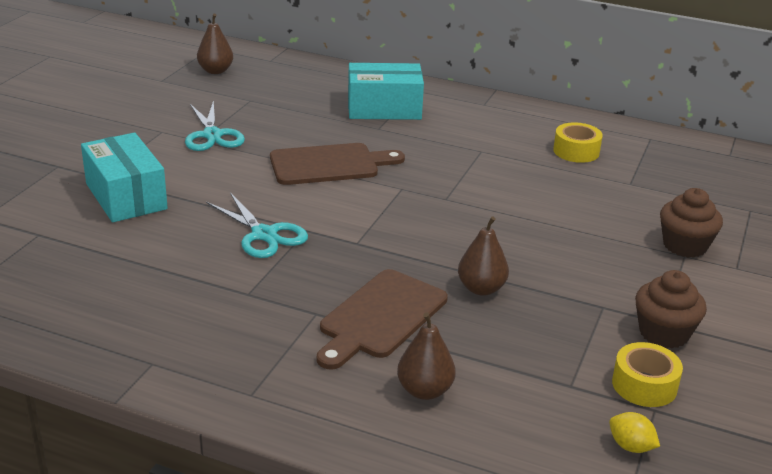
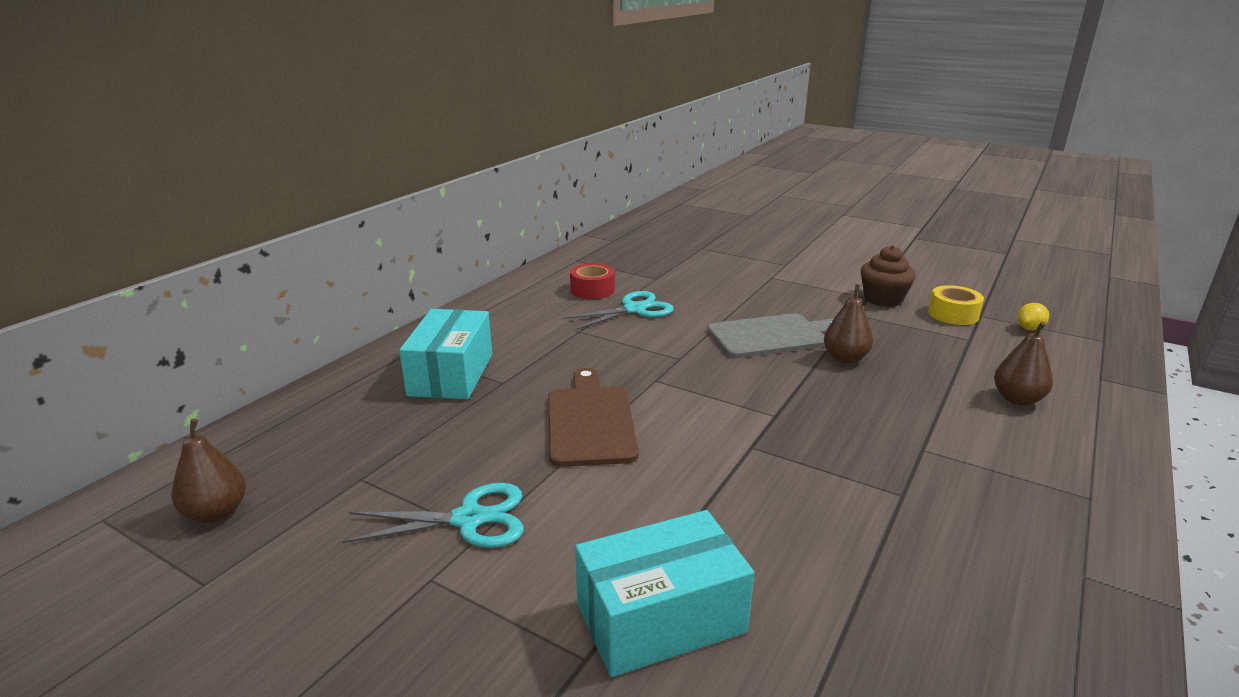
camera: 80 degrees left, 5 degrees down
(264, 234) = (766, 478): turquoise scissors -> turquoise scissors (634, 309)
(380, 317) = (913, 412): brown cutting board -> none
(515, 248) = (772, 336): none -> grey cutting board
(576, 151) = (592, 290): yellow tape -> red tape
(685, 246) = (757, 275): brown cupcake -> none

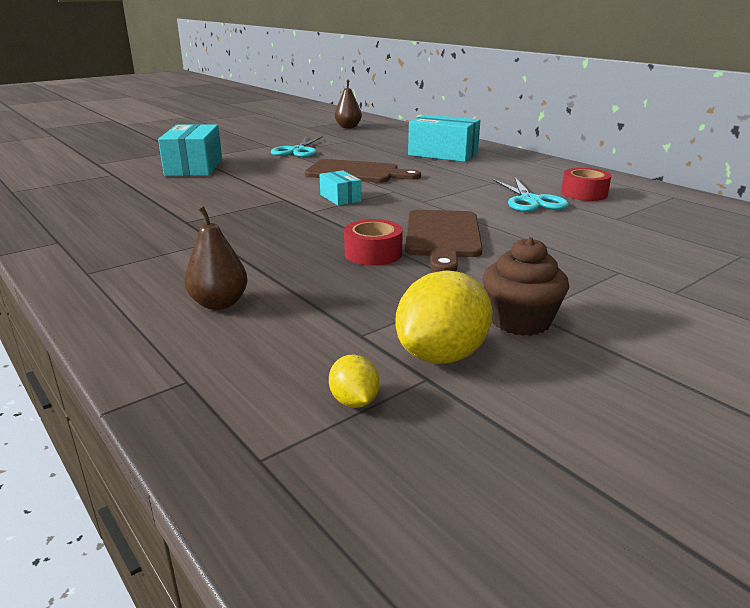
camera: 110 degrees right, 0 degrees up
(712, 408) = (340, 198): none -> turquoise box
(772, 336) = (442, 236): grey cutting board -> brown cutting board
(845, 358) = (373, 253): brown pear -> red tape
(953, 314) = (442, 355): yellow tape -> yellow lemon

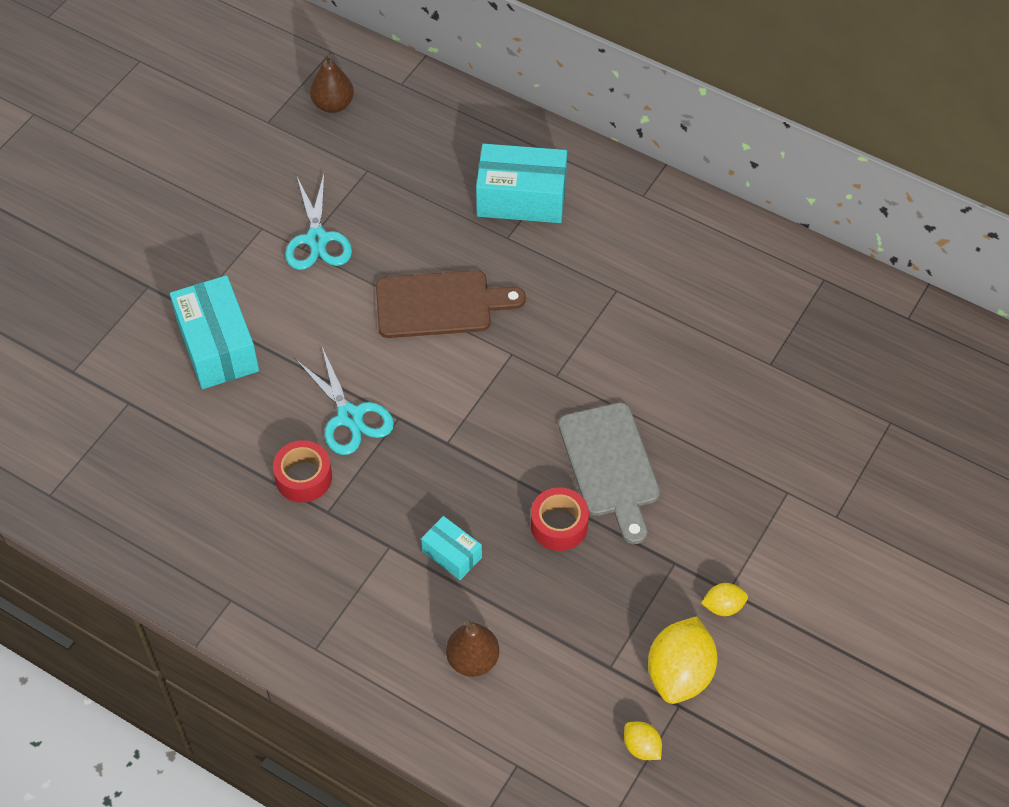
camera: 20 degrees left, 30 degrees up
(340, 198) = (460, 395): turquoise box -> turquoise box (452, 554)
(442, 236) = (610, 465): brown cutting board -> grey cutting board
(520, 321) = (723, 606): brown cupcake -> yellow lemon
(530, 201) = (673, 339): turquoise scissors -> turquoise scissors (350, 416)
(584, 193) = (727, 299): red tape -> red tape (303, 477)

